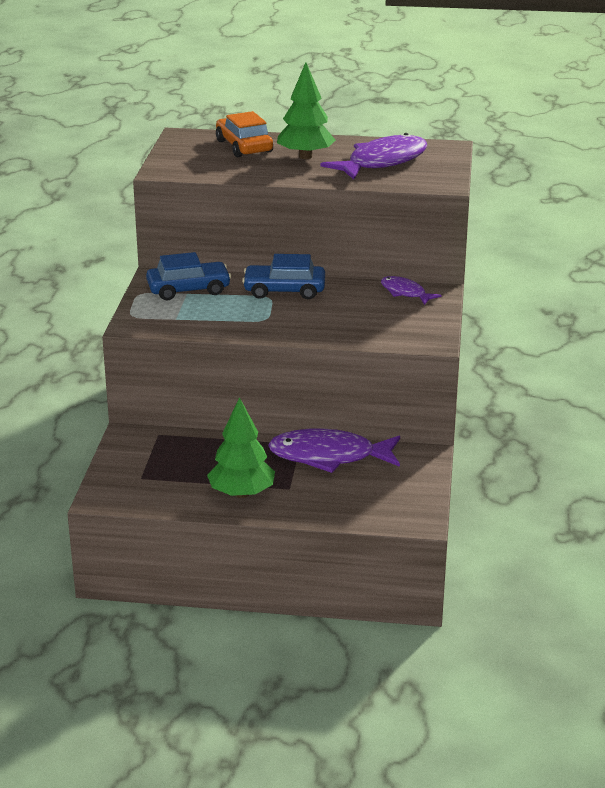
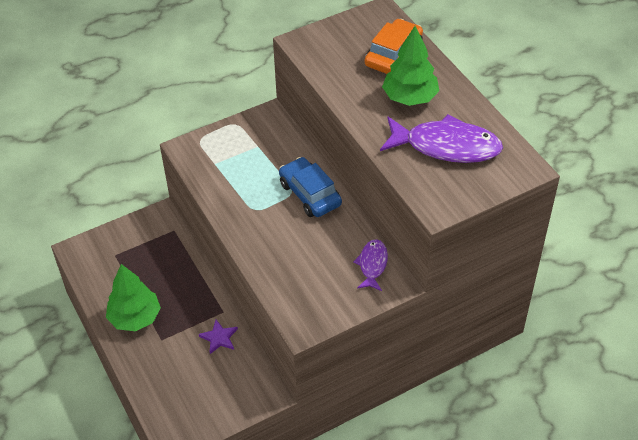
camera: 55 degrees right, 20 degrees up
(188, 289) = (263, 144): blue car -> none
(329, 456) = (219, 338): purple fish -> purple star

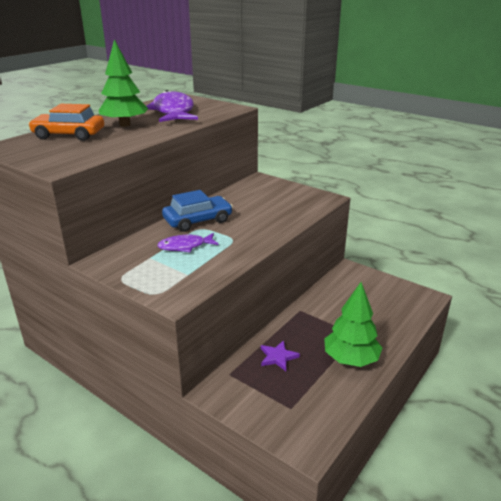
camera: 115 degrees left, 20 degrees down
(219, 338) = (326, 304): purple star -> purple star (278, 357)
(310, 194) = (198, 220): blue car -> blue car turned 150 degrees counterclockwise
(372, 265) = (250, 187): purple fish -> purple fish (185, 246)

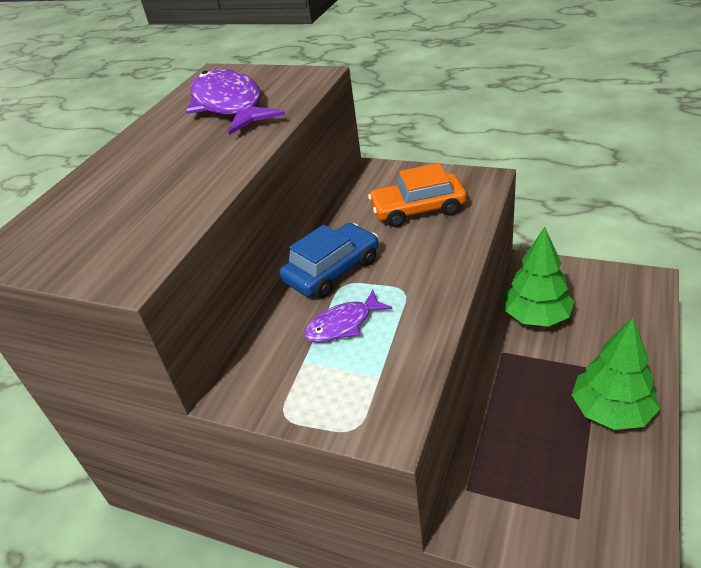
camera: 10 degrees left, 10 degrees up
(69, 135) = (98, 197): orange car -> orange car (418, 209)
(125, 125) = (173, 151): green tree -> green tree (536, 317)
(278, 357) = (516, 439): purple star -> none

